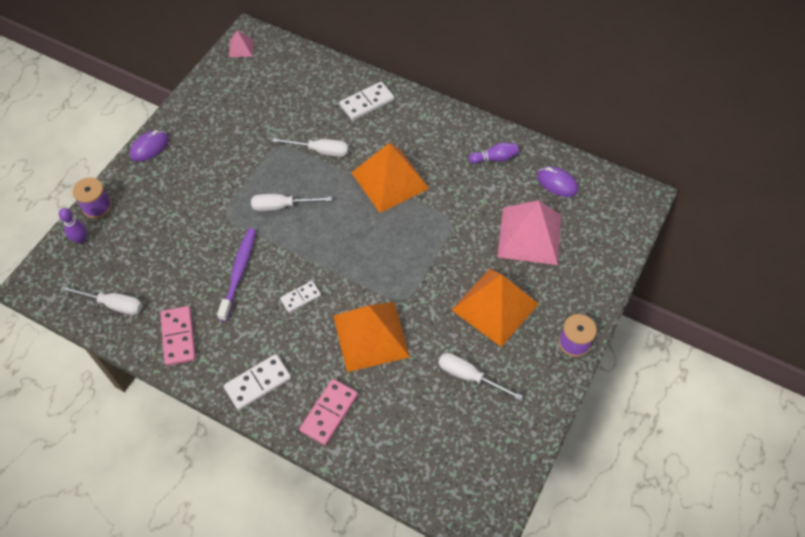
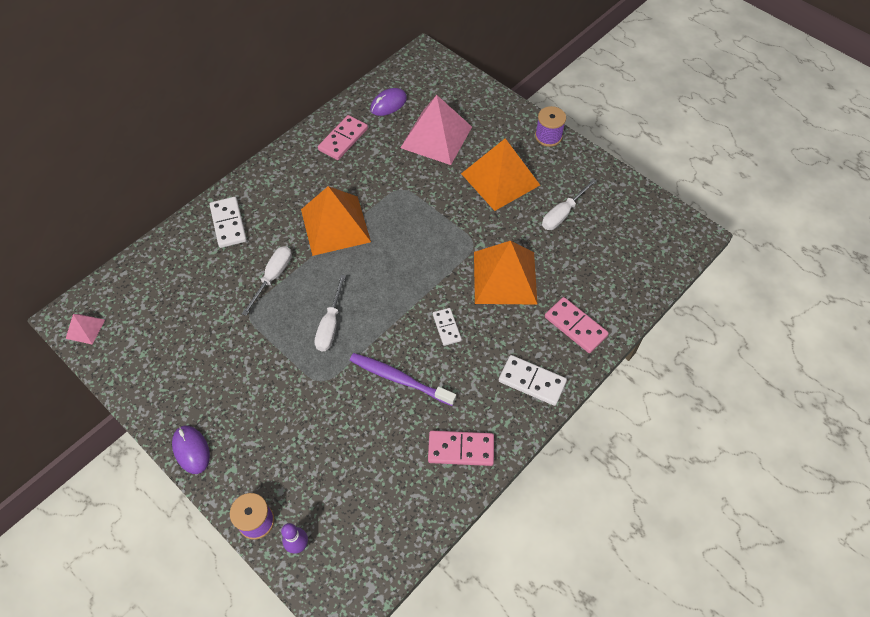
camera: 75 degrees left, 0 degrees up
(113, 304) = (401, 514): white screwdriver -> none
(258, 383) = (532, 381): white domino -> white domino turned 45 degrees counterclockwise
(495, 158) = (343, 139): purple bowling pin -> pink domino

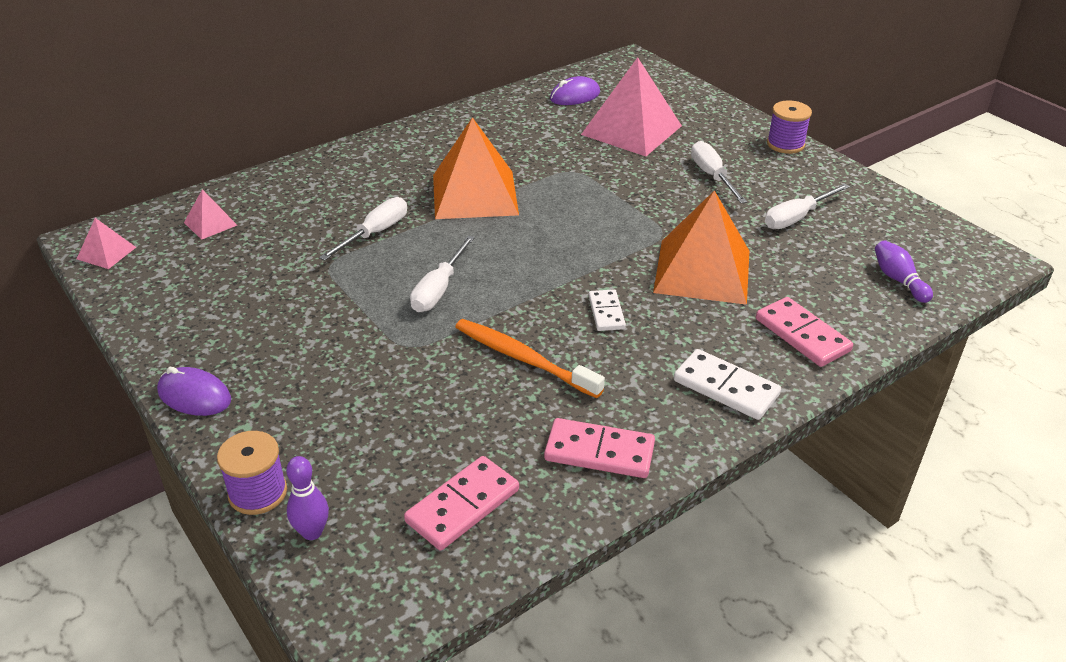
camera: 10 degrees right, 20 degrees down
(151, 287) = (210, 224): none -> pink pyramid
(191, 450) = (194, 396): purple mouse -> purple mouse turned 45 degrees counterclockwise
(228, 224) = (333, 178): white domino -> none
(343, 139) = (508, 120): pink domino -> pink domino (463, 506)
(399, 379) = (523, 359): purple toothbrush -> orange toothbrush
(500, 179) = (712, 176): orange pyramid -> white screwdriver
(633, 264) = (898, 280): none -> purple bowling pin

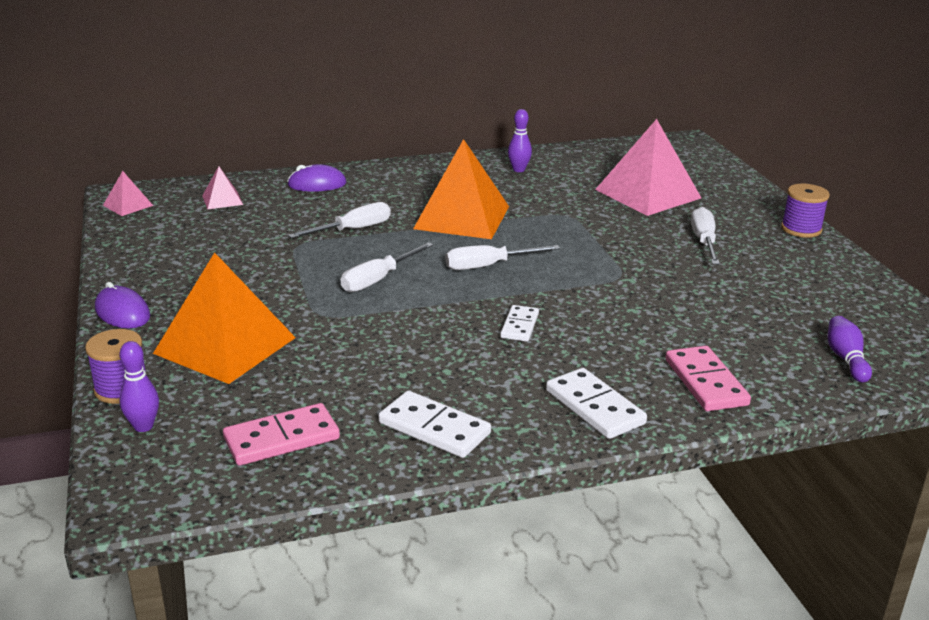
camera: 20 degrees right, 10 degrees down
(495, 124) = (519, 170): none -> purple bowling pin
(523, 359) = (416, 344): orange toothbrush -> none
(575, 96) = (610, 160): purple mouse -> purple mouse (317, 184)
(599, 452) = (434, 428): pink domino -> white domino
(702, 271) = (639, 312): orange pyramid -> orange pyramid (225, 345)
(797, 218) = (770, 289): white screwdriver -> white screwdriver (488, 266)

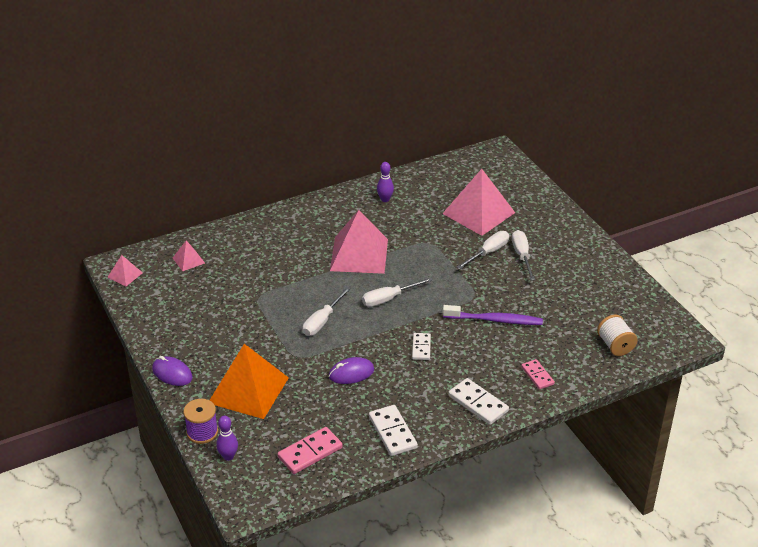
camera: 10 degrees left, 10 degrees up
(317, 184) = (248, 235): purple mouse -> purple mouse (351, 373)
(353, 230) = (290, 277): white screwdriver -> white screwdriver (488, 252)
(434, 428) = (392, 432): white domino -> white domino turned 45 degrees clockwise
(462, 217) = (359, 255): orange pyramid -> pink pyramid
(647, 306) = (495, 320): none -> purple toothbrush
(706, 382) = (537, 375): pink domino -> pink domino, size x0.64
(801, 229) = (583, 235): purple spool -> none
(846, 359) = (615, 345): purple bowling pin -> white spool

